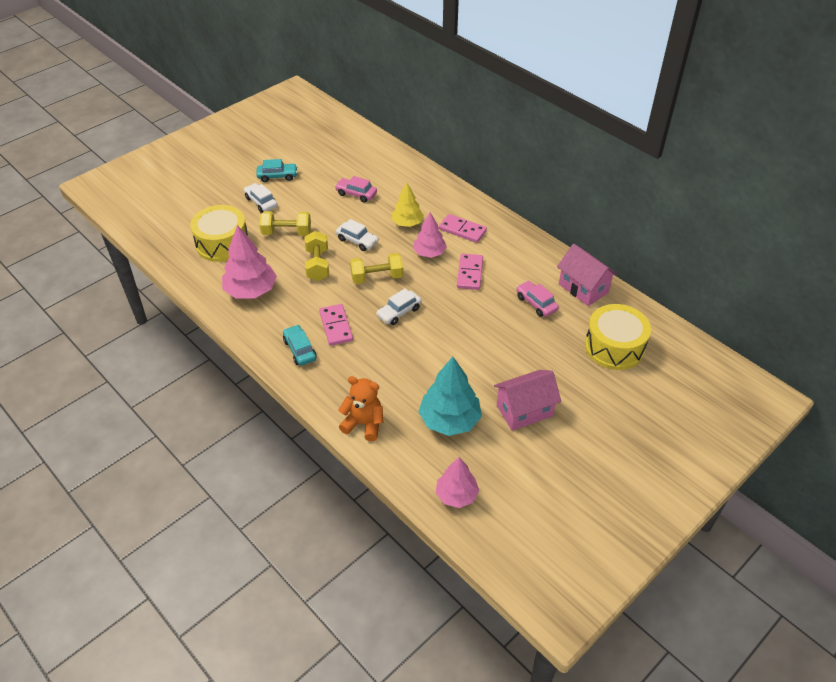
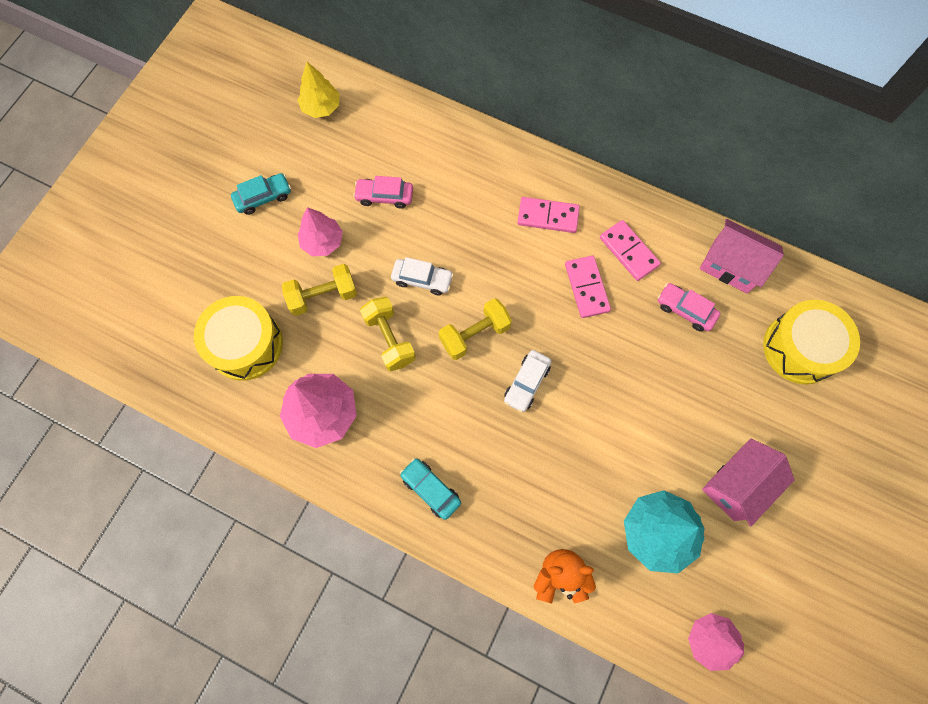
camera: 20 degrees left, 25 degrees up
(261, 202) = (263, 253): white car -> none
(336, 326) = (459, 434): pink domino -> pink domino (629, 251)
(407, 223) = (473, 227): yellow tree -> yellow tree (321, 107)
(429, 253) = (523, 270): pink tree -> pink tree (322, 242)

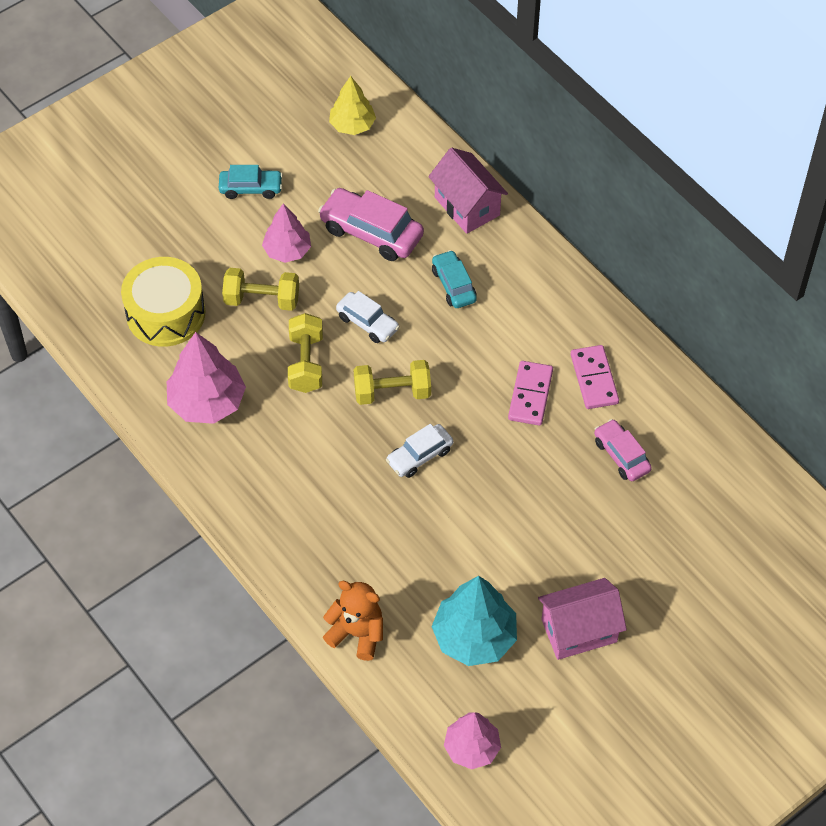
camera: 25 degrees right, 15 degrees down
(384, 196) = (371, 232): pink car -> pink car, size x1.62
(430, 489) = (274, 509): turquoise car -> turquoise car (453, 285)
(548, 216) = (528, 314): pink domino -> none
(731, 266) = (695, 434): pink house -> pink house (467, 206)
(800, 348) = (722, 538): yellow drum -> none

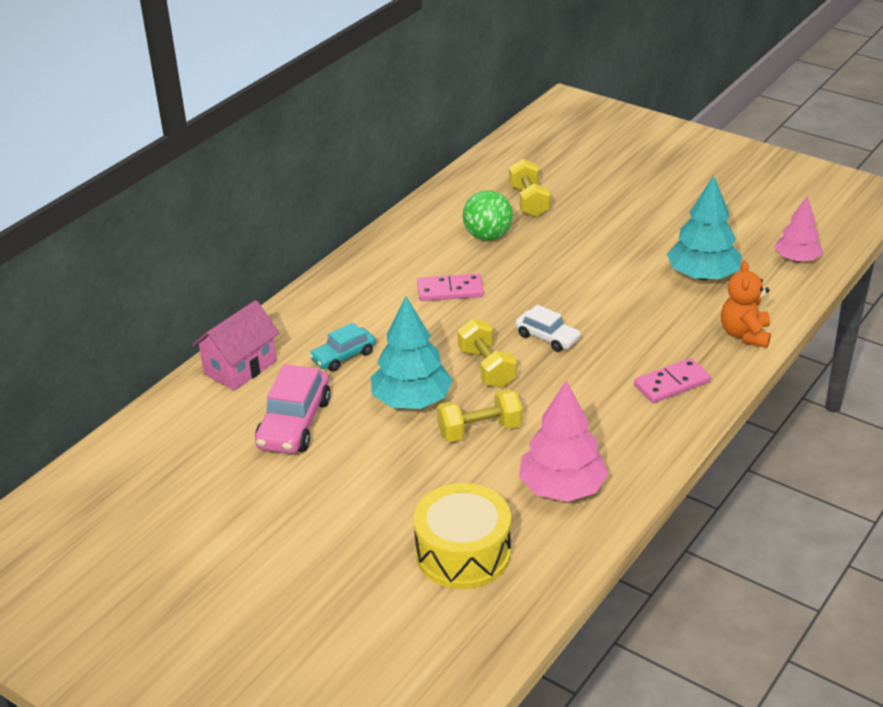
camera: 105 degrees left, 20 degrees down
(251, 188) = (257, 530): turquoise car -> none
(262, 300) = (413, 481): yellow dumbbell -> yellow dumbbell (529, 201)
(287, 251) = (339, 479): pink tree -> none
(352, 125) = (143, 471): yellow tree -> none
(367, 323) = (411, 401): white car -> turquoise tree
(579, 631) = (660, 230): pink house -> none
(594, 379) = (417, 261): pink domino -> pink domino (671, 383)
(621, 455) = (487, 236): pink car -> green ball

